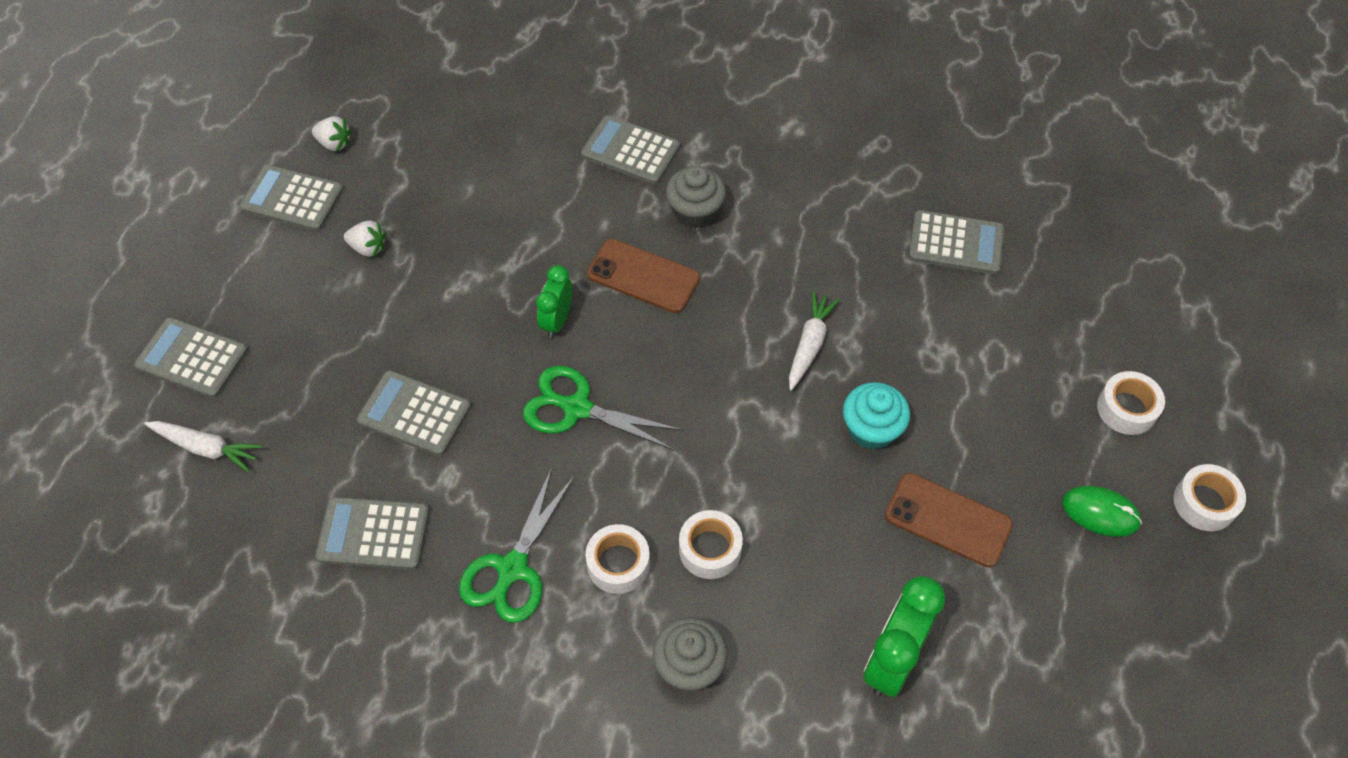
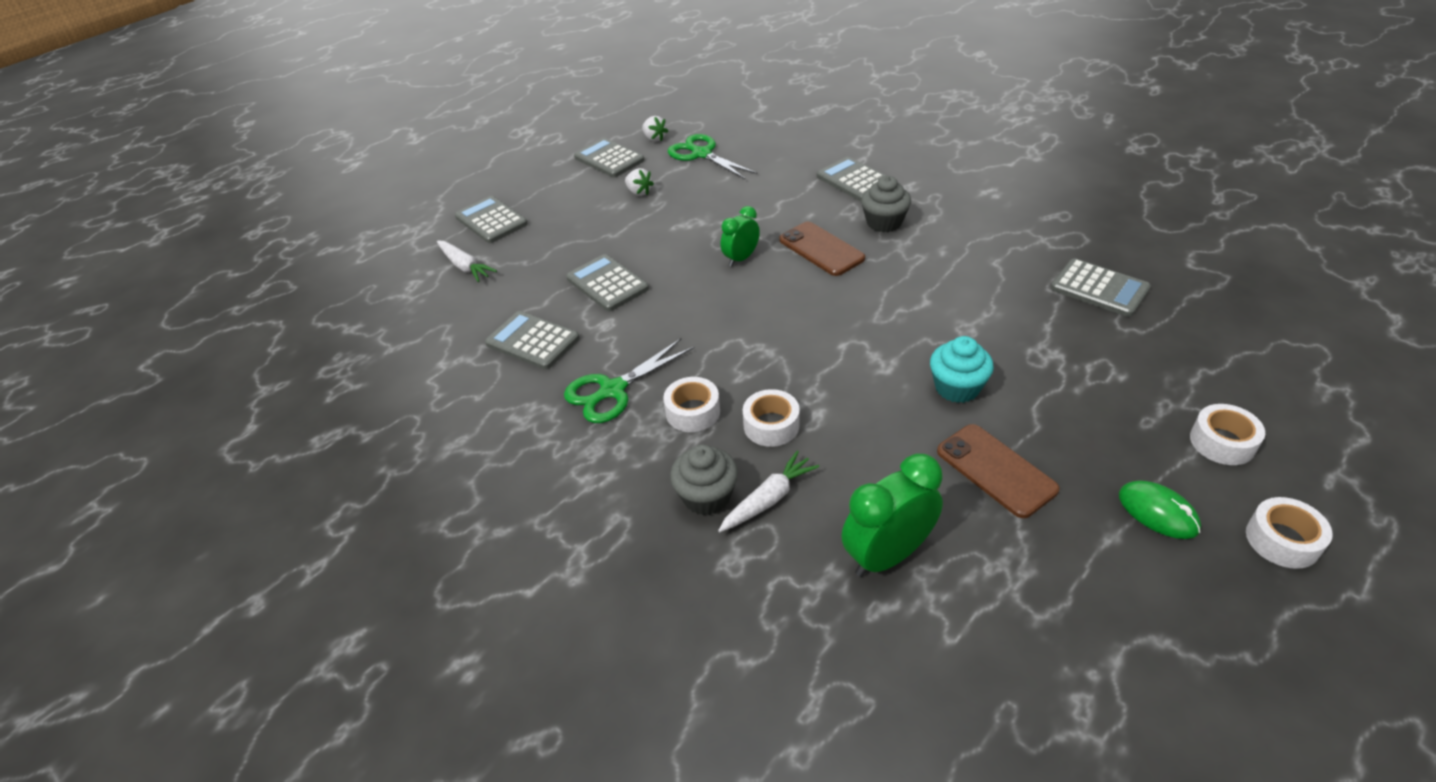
camera: 30 degrees right, 15 degrees down
(577, 408) = (723, 310): green scissors -> green scissors (701, 154)
(810, 344) = (932, 320): white carrot -> white carrot (769, 499)

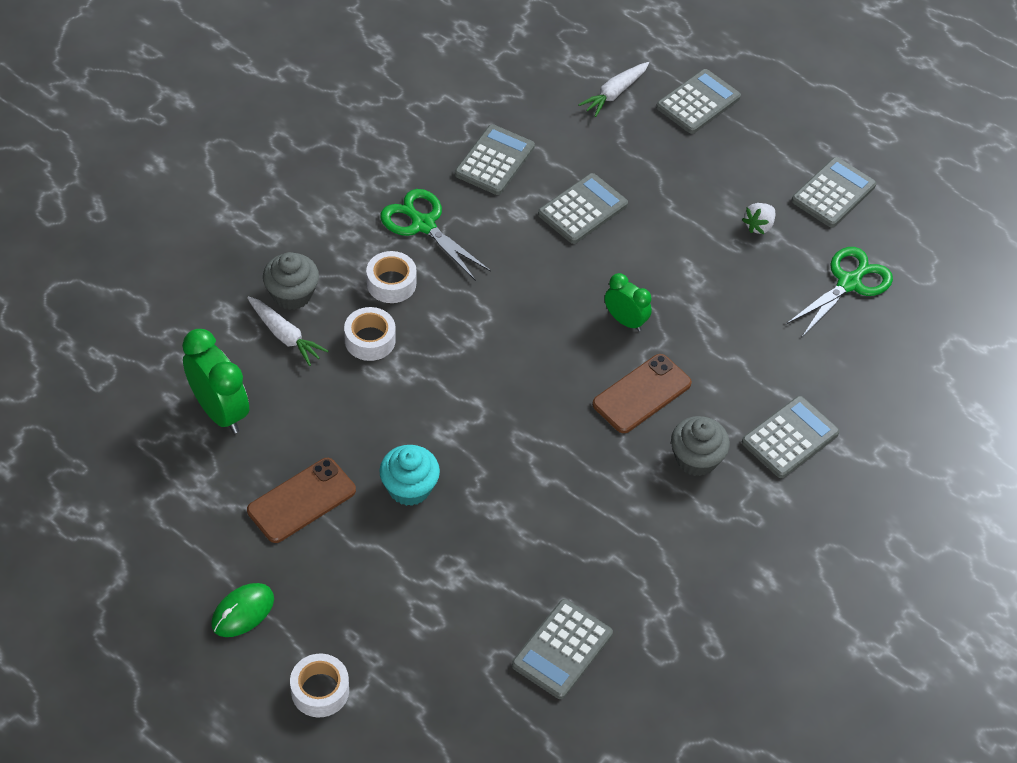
camera: 80 degrees right, 10 degrees up
(654, 138) = (886, 235): white strawberry -> none
(1282, 540) = (203, 696): white tape -> none

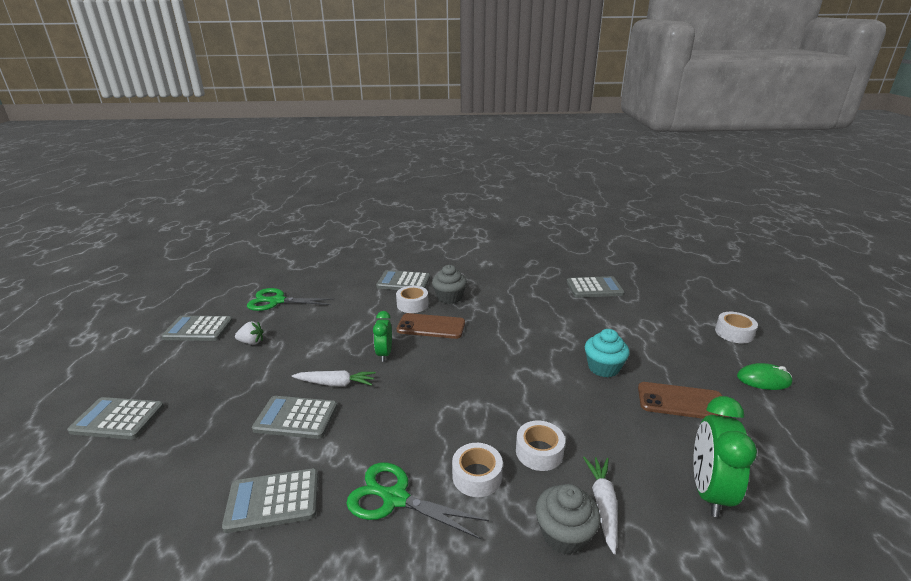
camera: 125 degrees left, 25 degrees down
(423, 225) = (395, 498): green scissors -> green scissors turned 105 degrees clockwise
(614, 94) = (124, 472): white carrot -> white carrot (336, 384)
(714, 409) = (412, 304): none -> white tape

